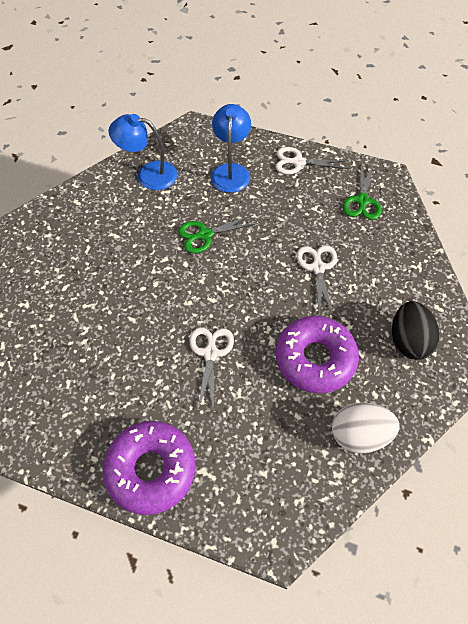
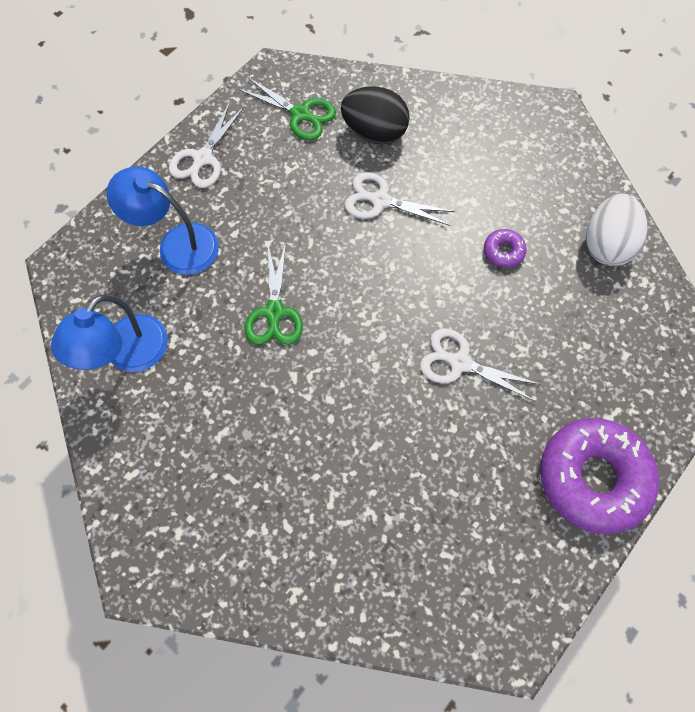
camera: 70 degrees left, 10 degrees up
(315, 359) = (503, 251): purple donut -> purple donut, size x0.42
(408, 341) = (510, 152): black egg -> black egg (374, 132)

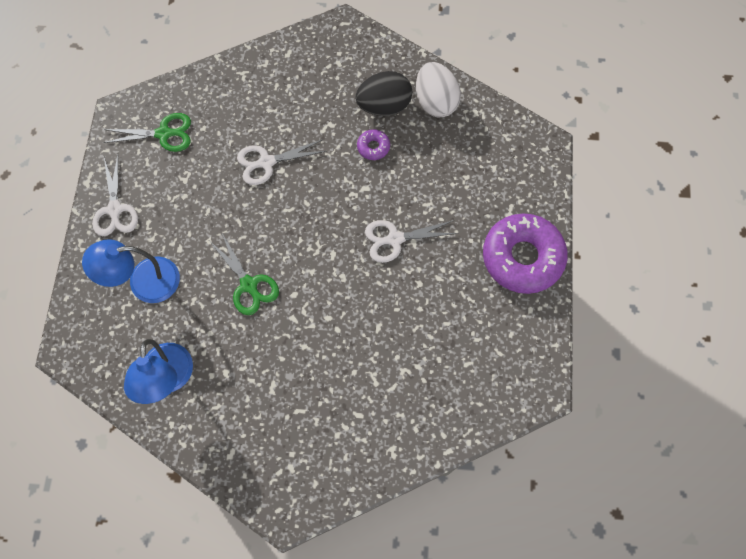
camera: 35 degrees left, 0 degrees up
(374, 132) = (227, 116): black egg -> black egg (384, 106)

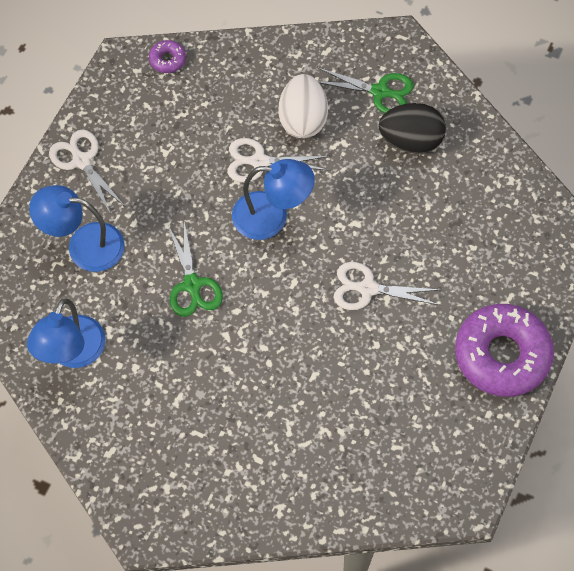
camera: 20 degrees right, 5 degrees down
(115, 210) = (81, 161): white scissors -> white scissors turned 135 degrees clockwise
(164, 134) = (161, 97): green scissors -> green scissors (380, 92)
(294, 205) = (272, 217): none -> blue lamp
(373, 147) = (381, 182): purple donut -> purple donut (167, 60)
(435, 101) = (470, 154): white egg -> white egg (303, 120)

